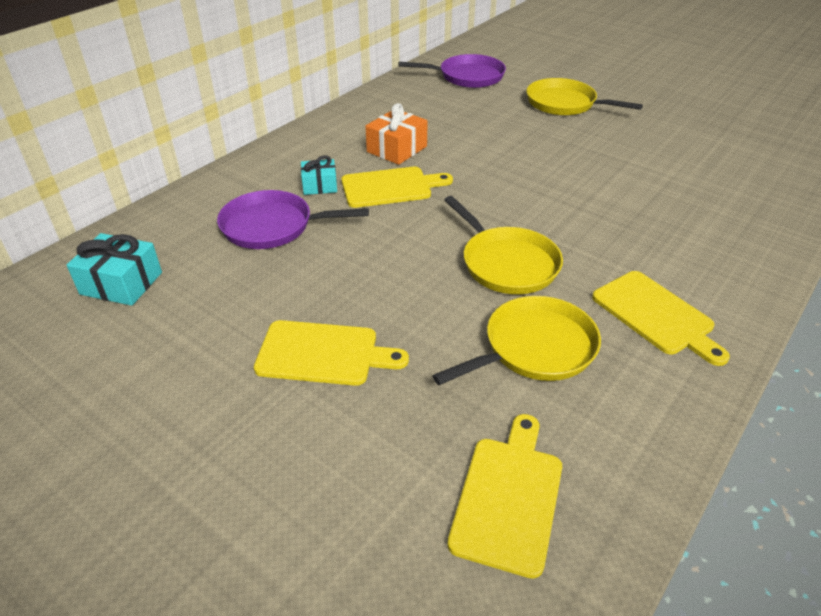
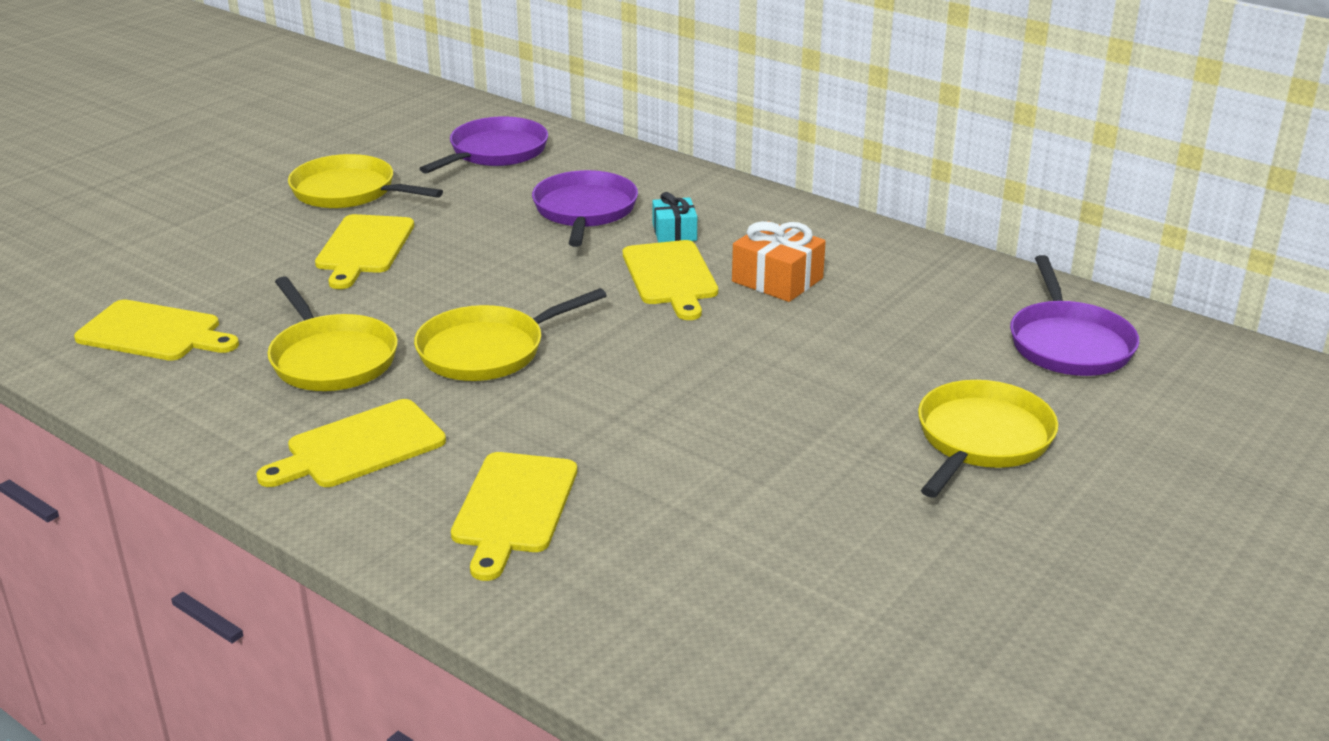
camera: 90 degrees right, 10 degrees down
(121, 283) = (495, 152): turquoise gift -> purple pan
(181, 383) = (349, 191): none -> yellow pan
(693, 241) = (514, 508): none -> yellow cutting board

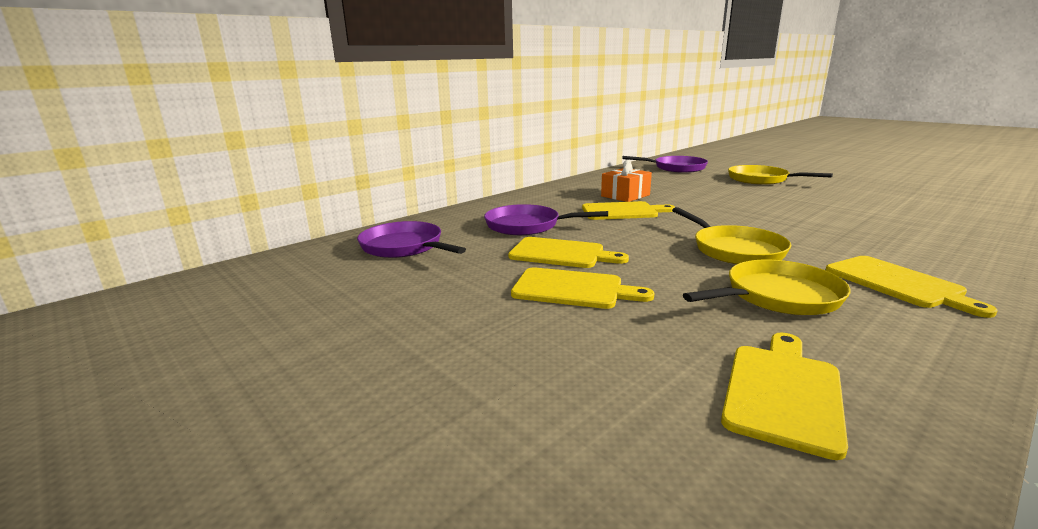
camera: 80 degrees left, 10 degrees down
(349, 191) = (446, 298): yellow pan -> none
(514, 508) = (914, 245): yellow cutting board -> yellow cutting board (561, 253)
(674, 232) = (564, 209): turquoise gift -> none

